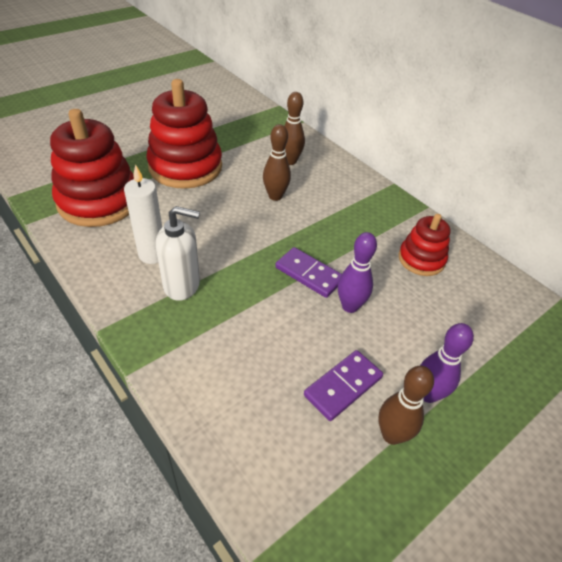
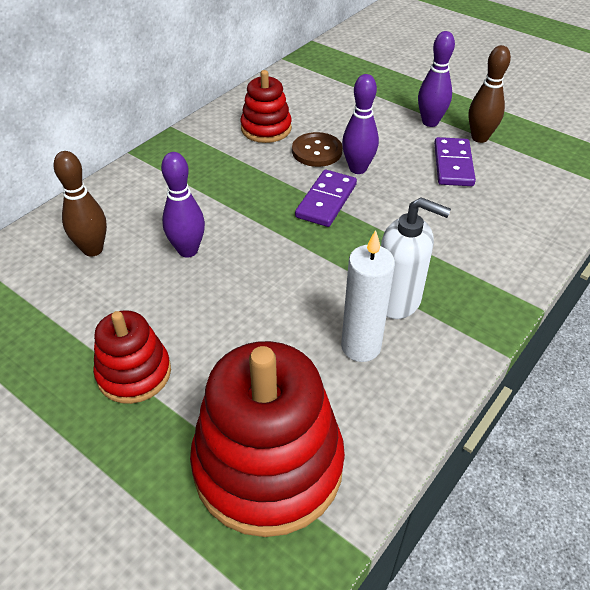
camera: 100 degrees left, 0 degrees up
(182, 285) = (398, 300): white soap dispenser -> white soap dispenser turned 120 degrees clockwise
(185, 167) = (134, 373): red stacking toy -> red stacking toy, size x0.55
(275, 196) = (188, 250): brown bowling pin -> purple bowling pin
(343, 386) = (453, 164): purple domino -> purple domino turned 60 degrees clockwise
(381, 285) = (317, 151): none -> brown button

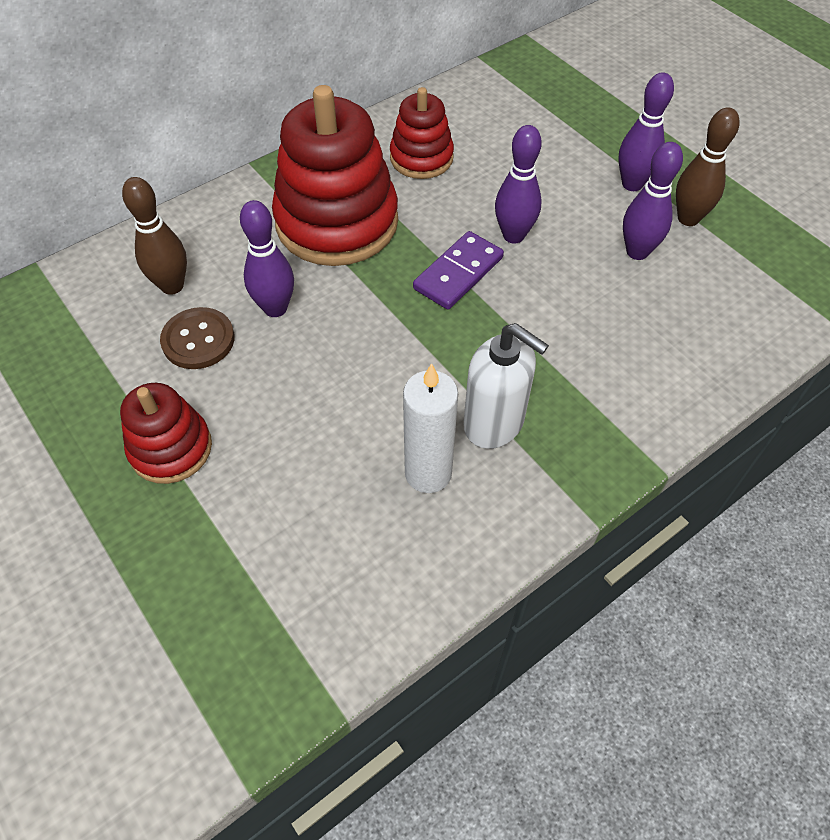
camera: 15 degrees right, 10 degrees up
(268, 465) = (276, 589): red stacking toy -> red stacking toy (337, 222)
(317, 151) = (472, 201): brown button -> brown button (198, 340)
(453, 164) = (637, 252): purple domino -> purple bowling pin

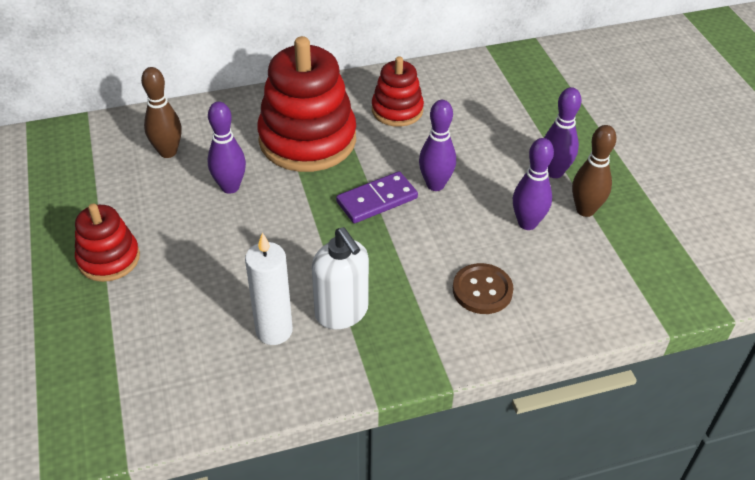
camera: 20 degrees right, 10 degrees down
(198, 340) = (165, 193): brown button -> brown button (482, 290)

